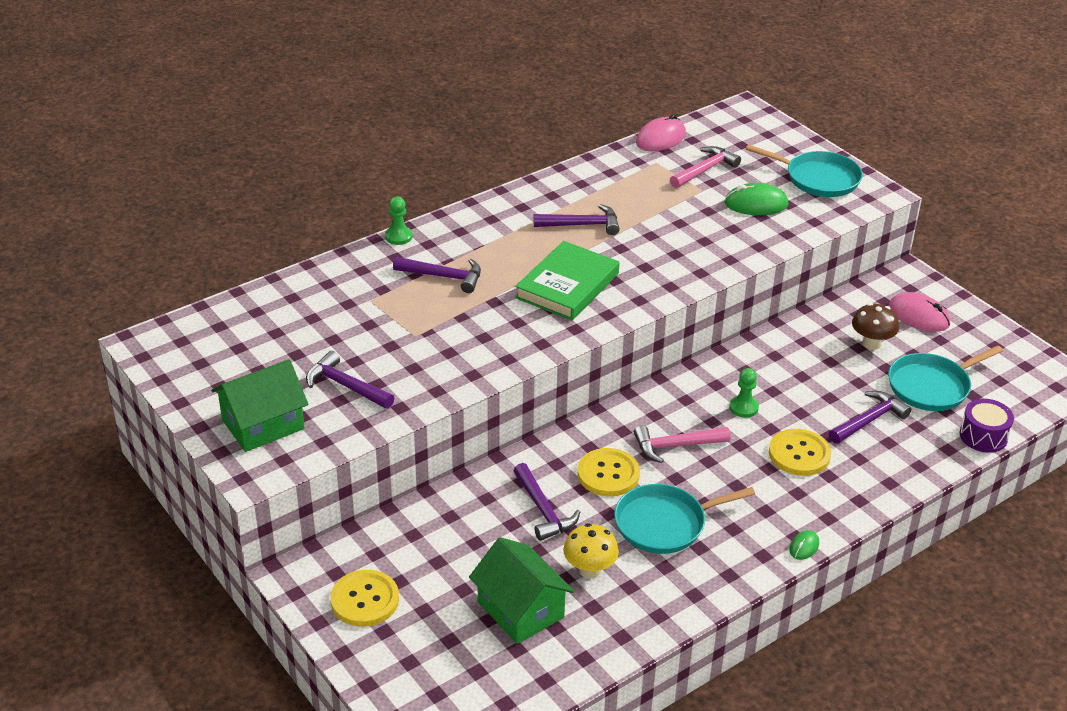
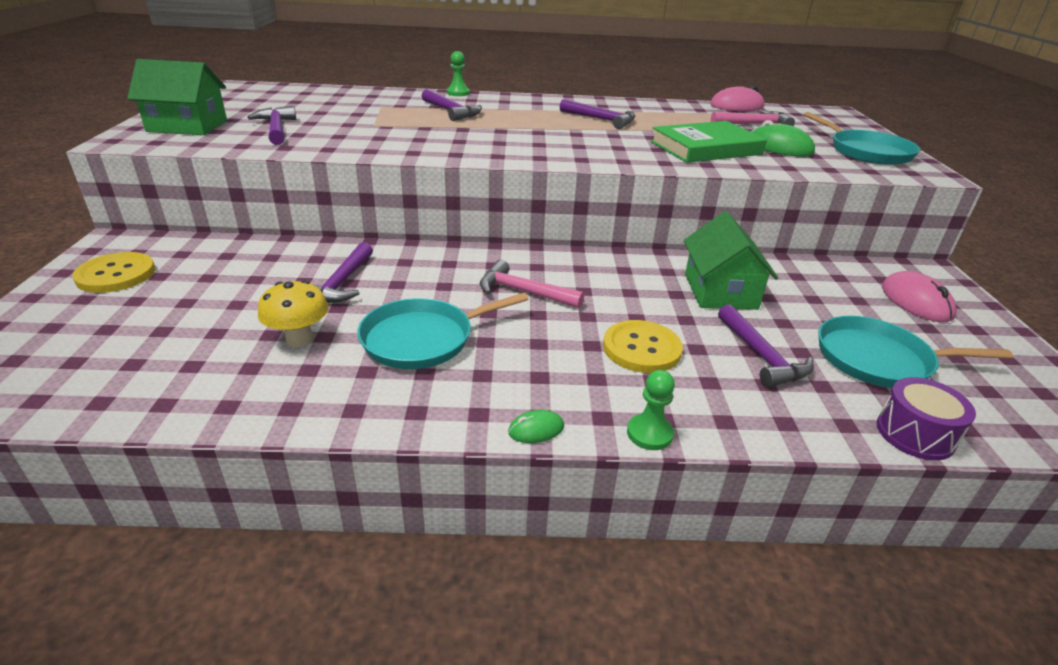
camera: 35 degrees right, 5 degrees down
(521, 609) = (194, 337): green house -> green house (720, 291)
(567, 285) = (534, 137): green book -> green book (706, 148)
(608, 474) = (433, 285): yellow button -> none
(664, 523) = (423, 339): turquoise pan -> turquoise pan turned 45 degrees counterclockwise
(743, 408) = (629, 293): green pawn -> green pawn (649, 433)
(869, 420) = (761, 356): purple hammer -> purple hammer turned 75 degrees clockwise
(871, 344) = (832, 301): brown mushroom -> none

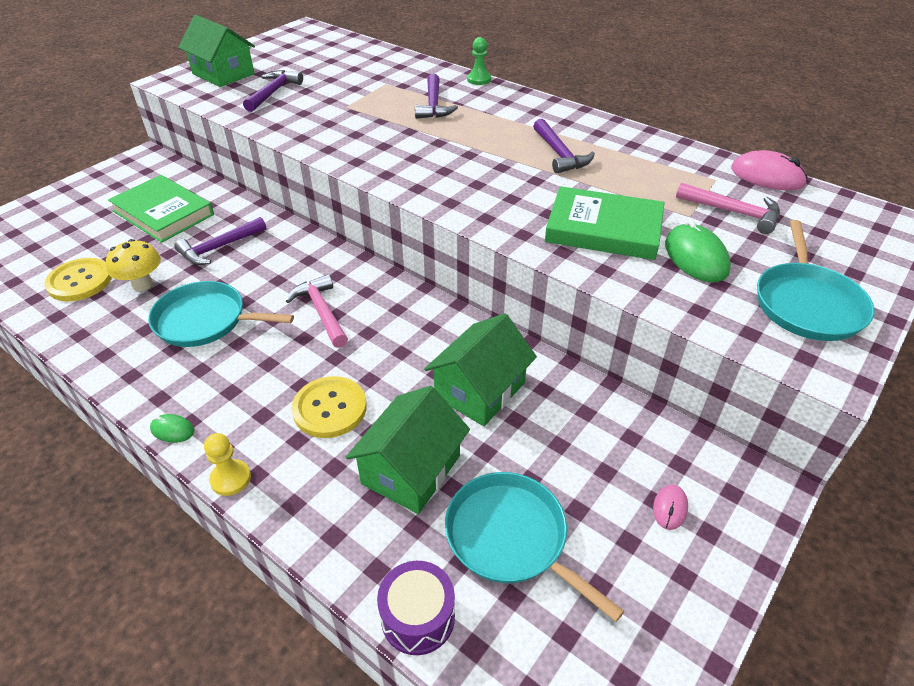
camera: 40 degrees right, 10 degrees up
(116, 275) = (116, 186): yellow button -> yellow button (80, 281)
(223, 278) = (163, 213): none -> green book
(649, 433) = (230, 478): green pawn -> yellow pawn
(761, 356) = (411, 470): purple hammer -> green house
(916, 301) = (670, 508): pink mouse -> pink mouse, size x0.53

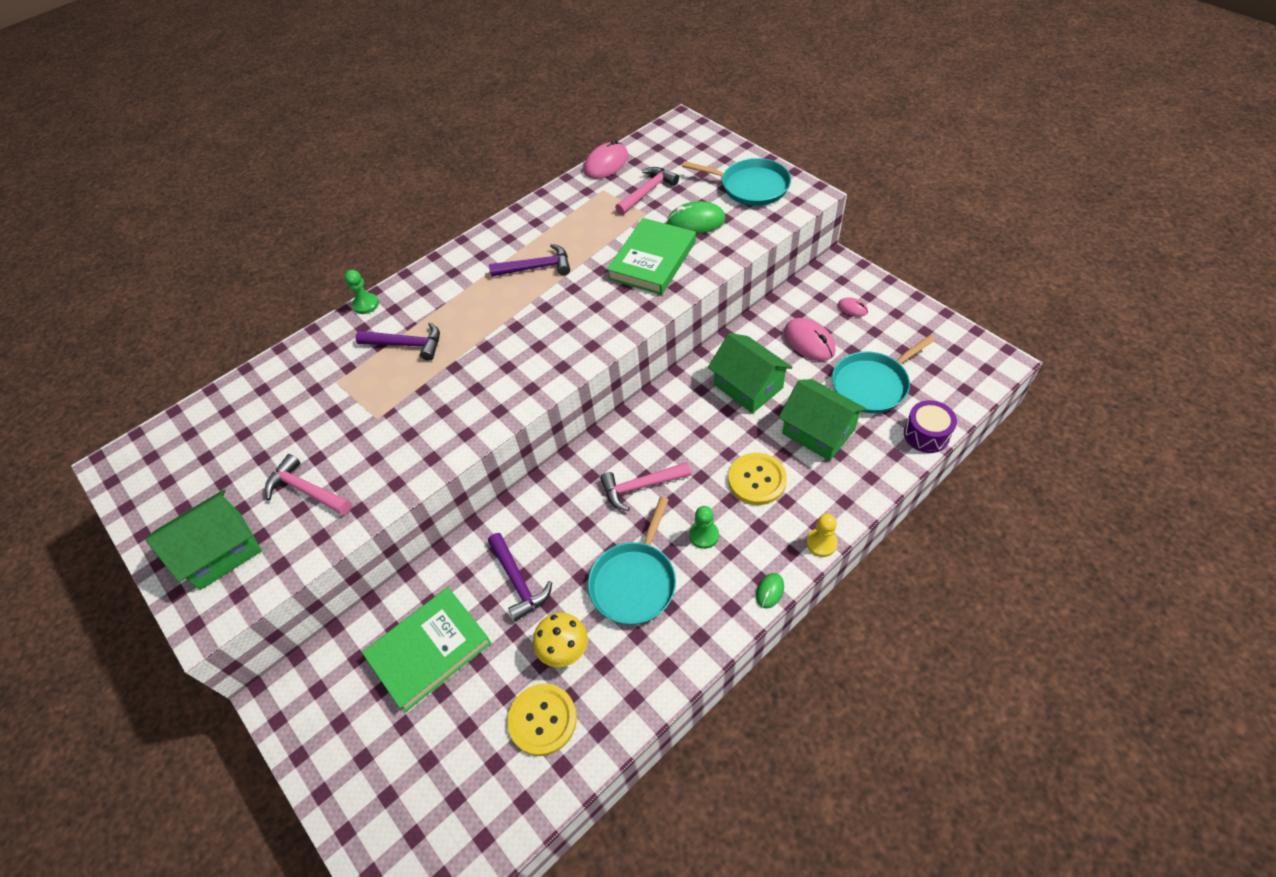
camera: 75 degrees left, 10 degrees up
(255, 367) = (704, 535): none -> green pawn
(273, 92) = (307, 490): purple hammer -> pink hammer
(578, 453) = (809, 342): none -> pink mouse

